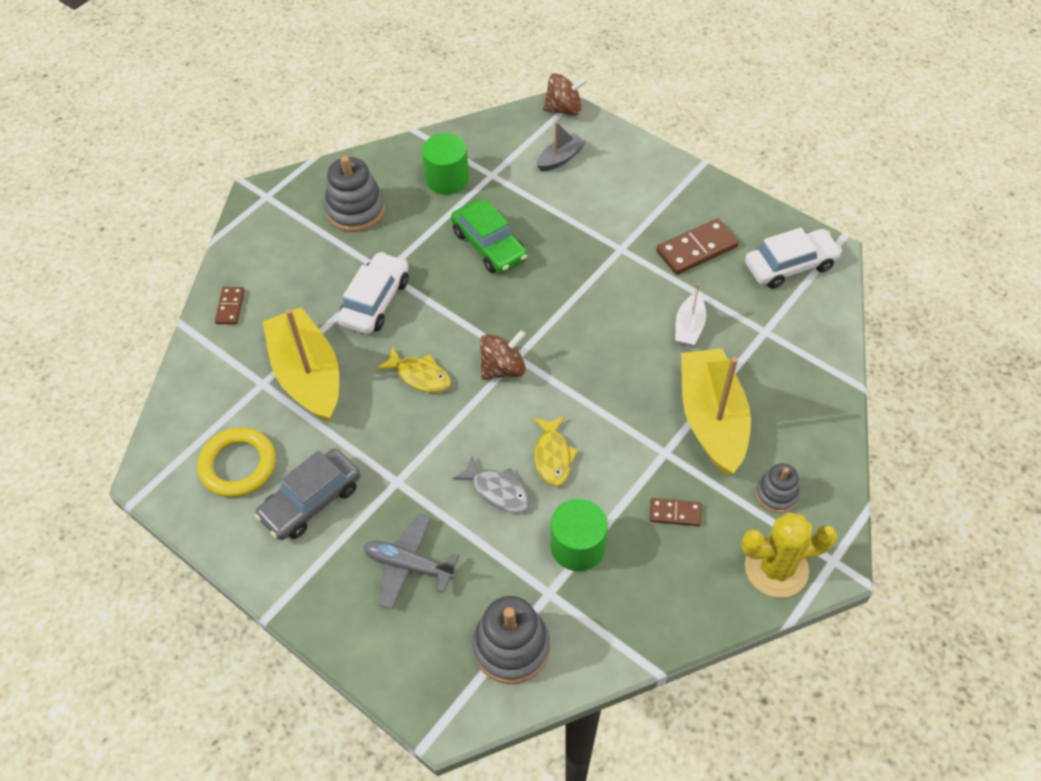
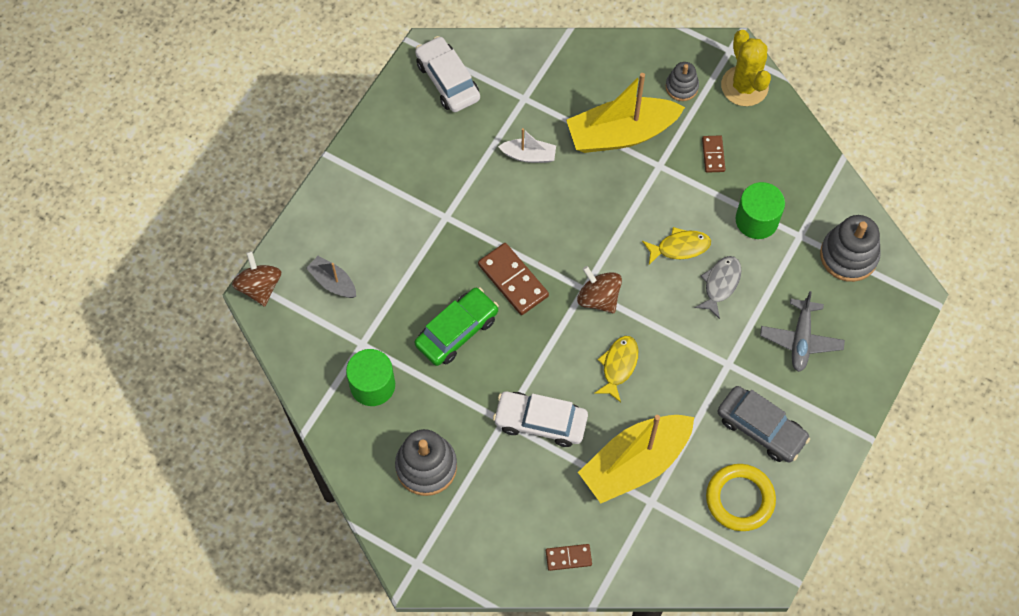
camera: 100 degrees left, 10 degrees up
(696, 249) = (438, 154): brown domino -> brown domino (513, 280)

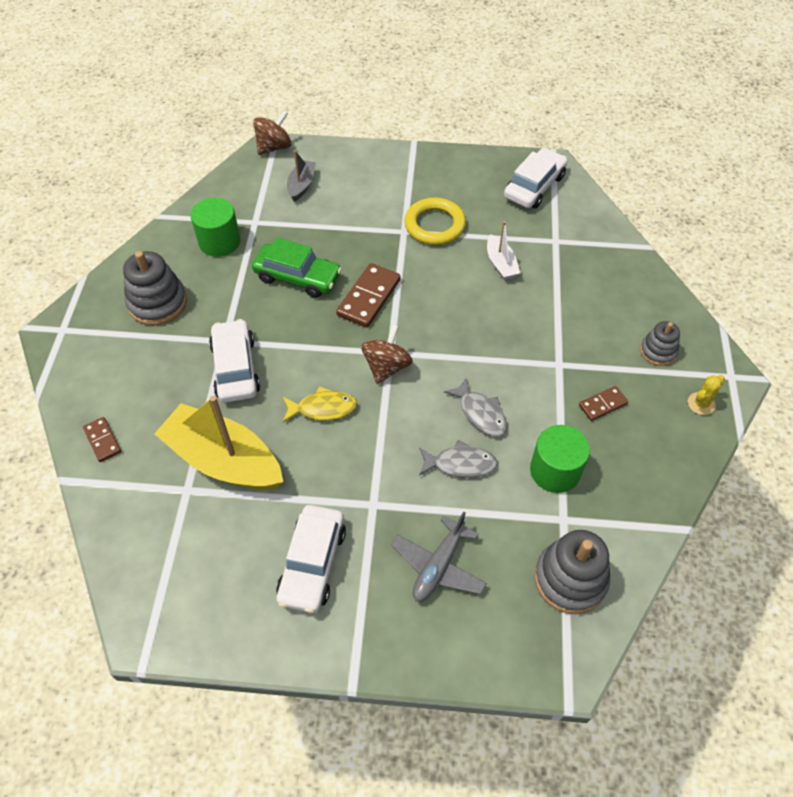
camera: 65 degrees right, 10 degrees down
(621, 134) = (571, 322): yellow boat -> none
(680, 247) = (480, 413): yellow fish -> grey fish
(740, 499) = (220, 572): yellow ring -> yellow ring (434, 225)
(744, 86) = (701, 404): yellow cactus -> yellow cactus, size x0.50
(761, 428) = (312, 563): grey car -> white car
(801, 339) = (438, 566): grey plane -> grey plane turned 45 degrees counterclockwise

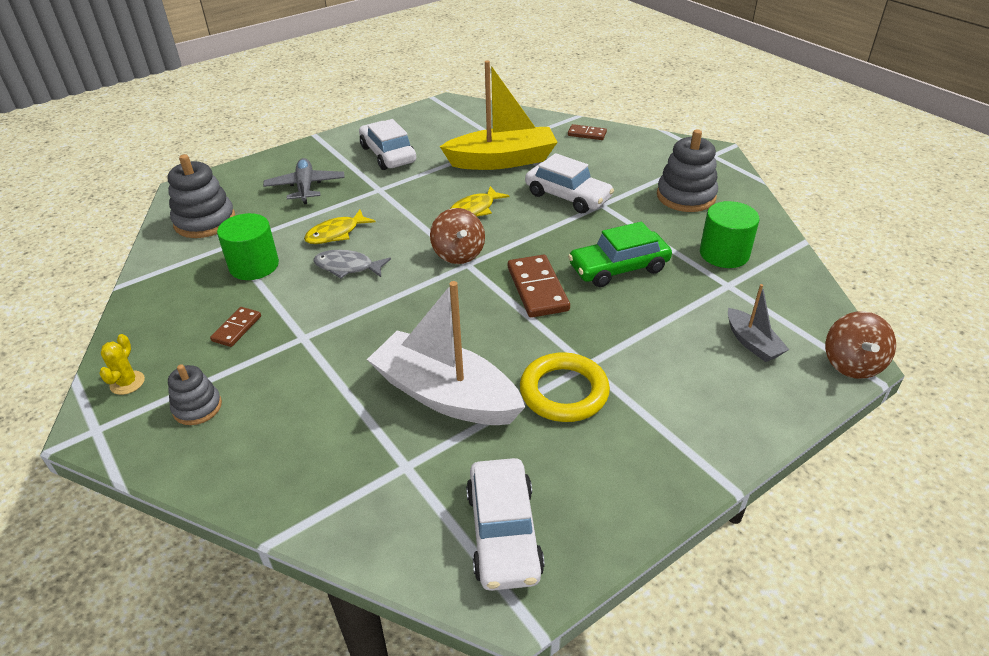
camera: 140 degrees right, 15 degrees down
(460, 464) = (336, 233): grey fish -> yellow fish
(501, 264) = (446, 395): white boat -> white boat, size x2.06

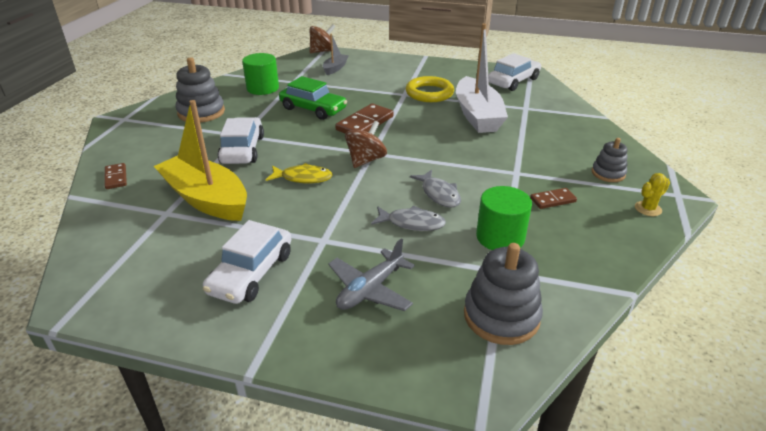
camera: 130 degrees left, 5 degrees down
(336, 233) = (412, 223): yellow fish -> grey fish

